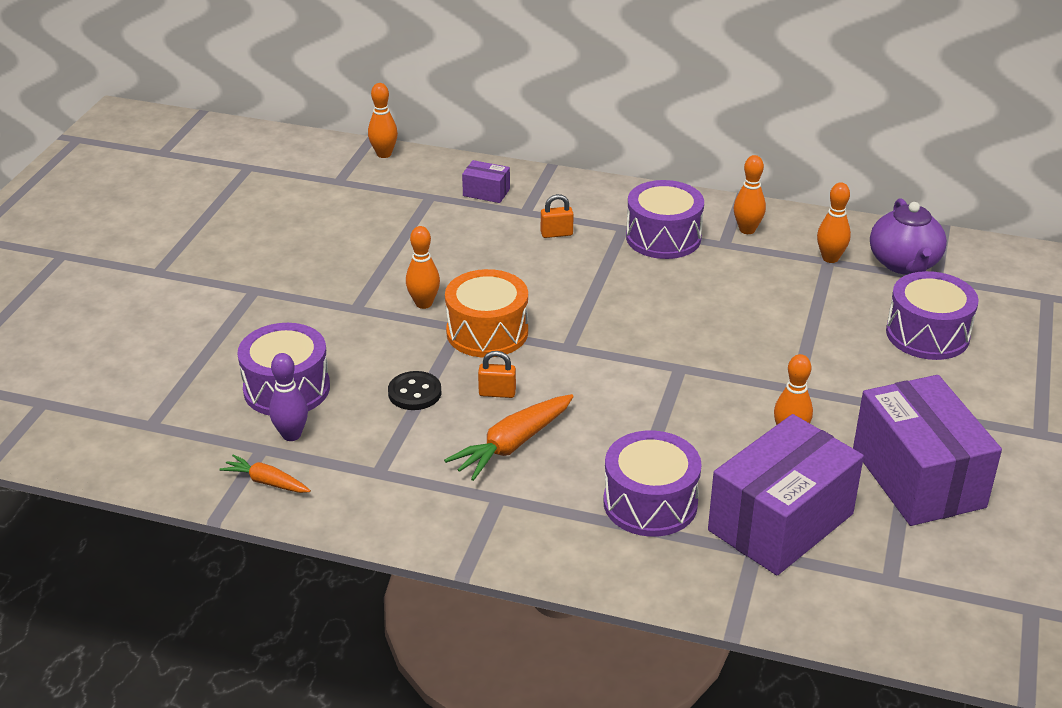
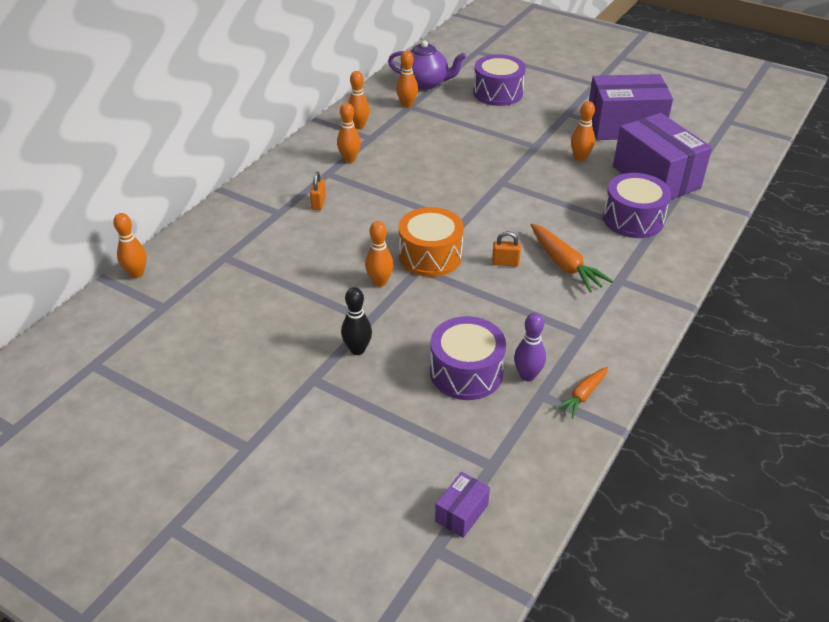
camera: 75 degrees left, 5 degrees up
(305, 309) = (357, 349): none -> black bowling pin
(414, 393) = (493, 302): black button -> none
(486, 192) = (238, 227): purple box -> purple box (461, 513)
(497, 393) = (505, 263): orange padlock -> orange padlock turned 75 degrees clockwise
(663, 237) = (349, 159): purple drum -> orange bowling pin

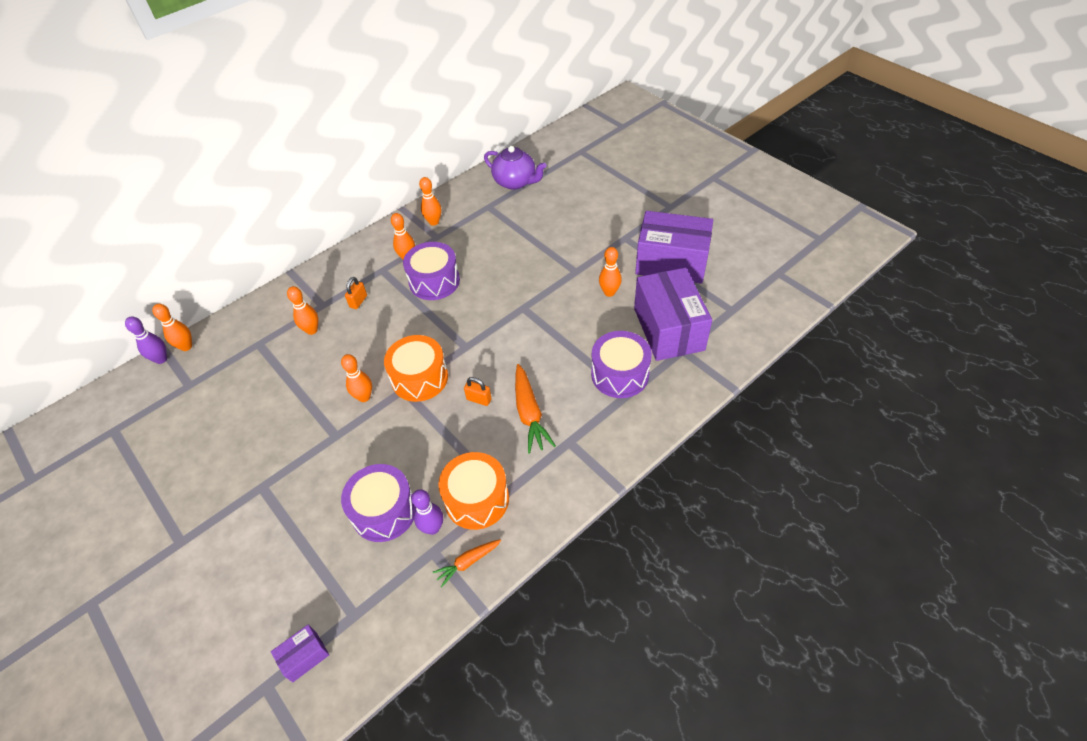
camera: 20 degrees right, 10 degrees up
(112, 290) = (161, 359): none -> purple bowling pin
(357, 349) = (310, 464): black bowling pin -> none
(407, 105) = (487, 204): orange bowling pin -> orange bowling pin (312, 330)
(498, 93) = (574, 203): purple drum -> purple drum (434, 281)
(557, 343) = (477, 499): none -> orange drum

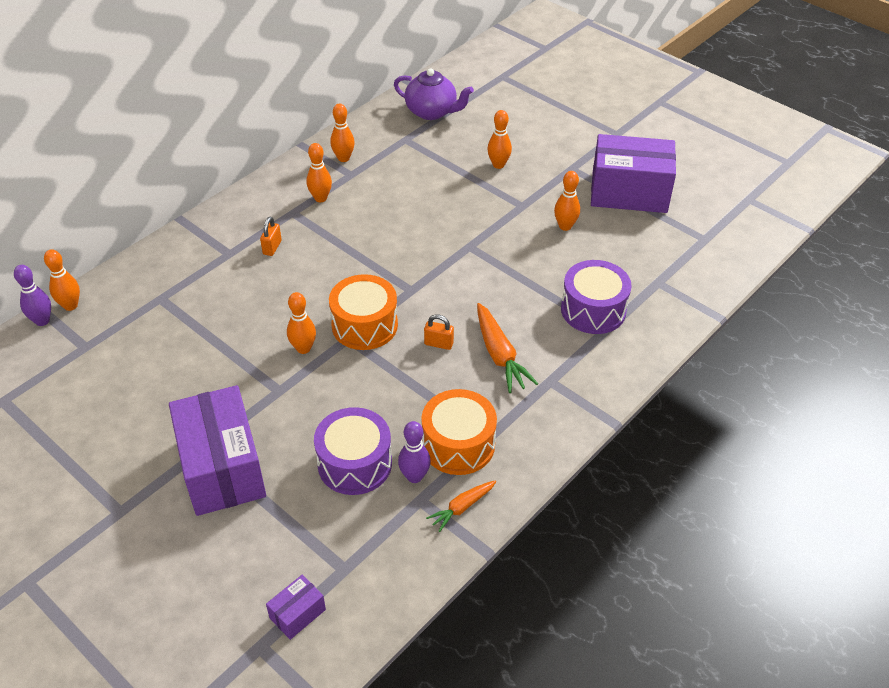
camera: 10 degrees left, 5 degrees down
(312, 330) = (223, 281): orange bowling pin -> orange bowling pin (498, 165)
(434, 281) = (358, 222): purple drum -> none
(668, 329) = (638, 261): purple box -> purple box (222, 468)

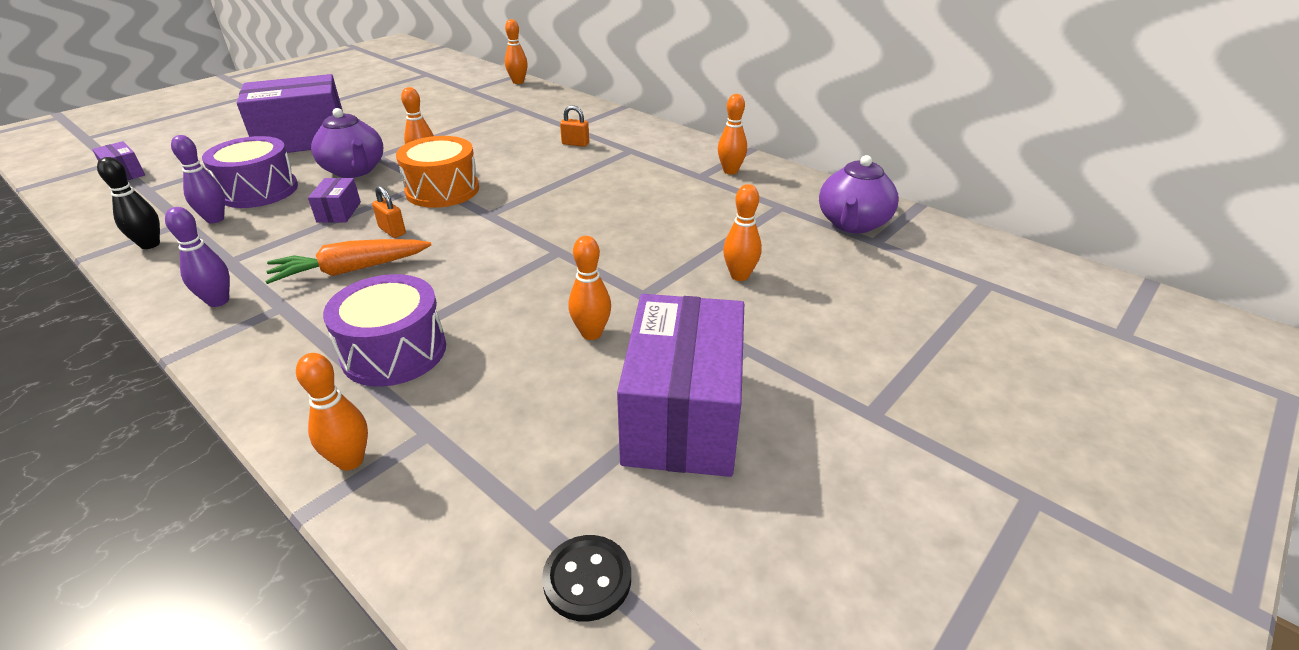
camera: 90 degrees right, 10 degrees down
(42, 321) = (504, 76): purple bowling pin -> purple bowling pin (218, 301)
(314, 399) = (354, 170): none -> purple teapot
(320, 198) = (654, 162): orange bowling pin -> orange bowling pin (350, 460)
(403, 387) = (339, 212): none -> purple box
(438, 344) = (392, 231): orange padlock -> orange padlock turned 60 degrees counterclockwise
(458, 444) = (234, 242): orange drum -> none
(462, 507) = (150, 244): orange carrot -> black bowling pin
(729, 221) = (587, 579): none -> black button

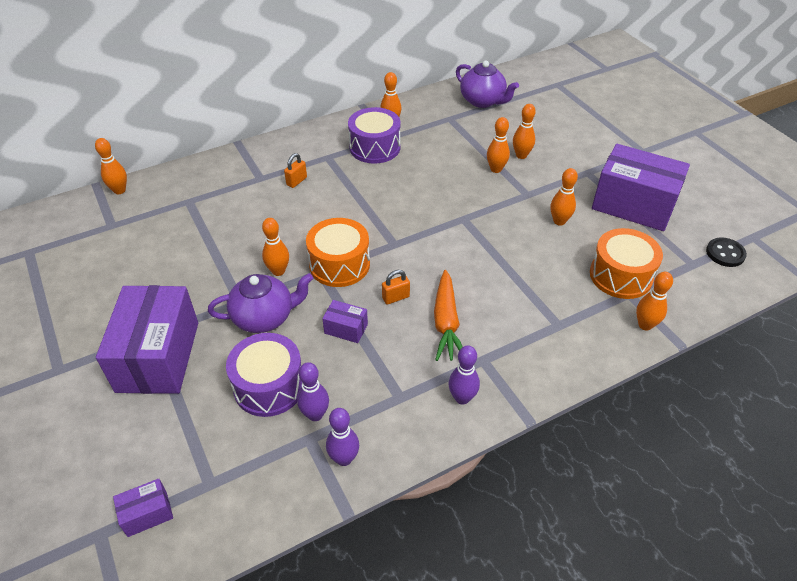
camera: 70 degrees left, 10 degrees up
(150, 244) = (344, 458): black bowling pin -> purple bowling pin
(394, 352) = (553, 304): purple drum -> purple drum (375, 147)
(474, 417) = (620, 275): none -> orange drum
(687, 259) = (496, 169): none -> orange bowling pin

